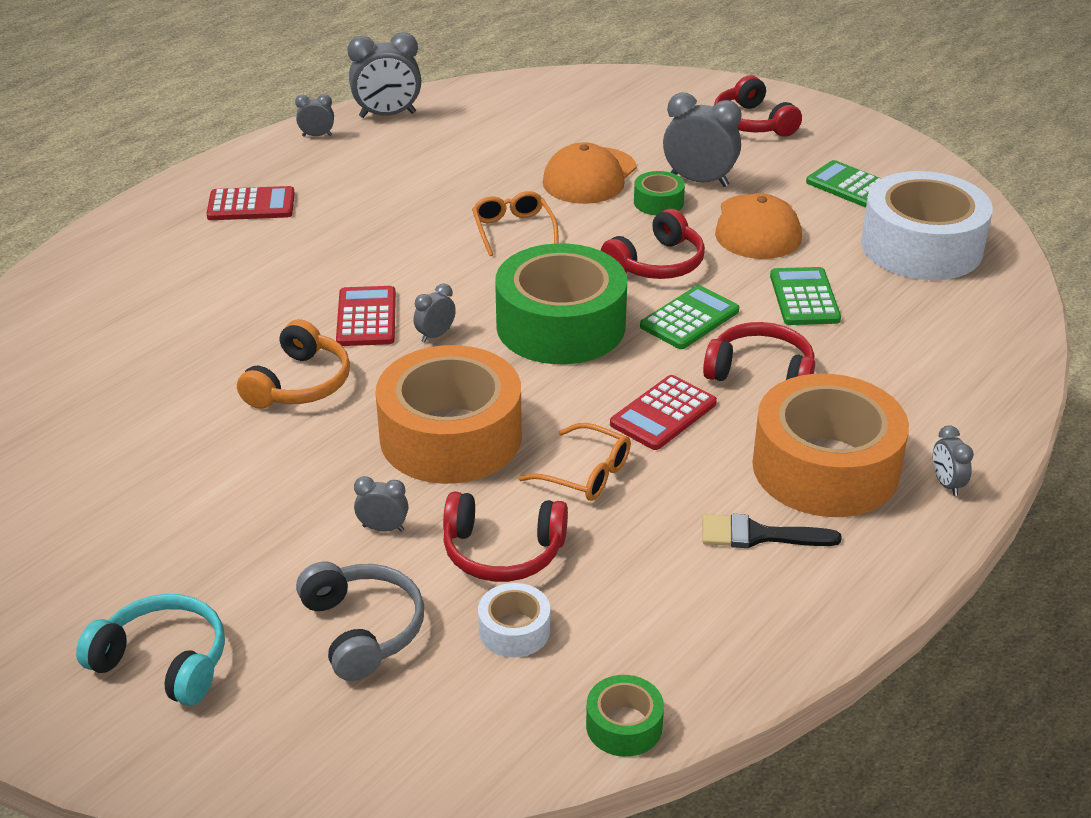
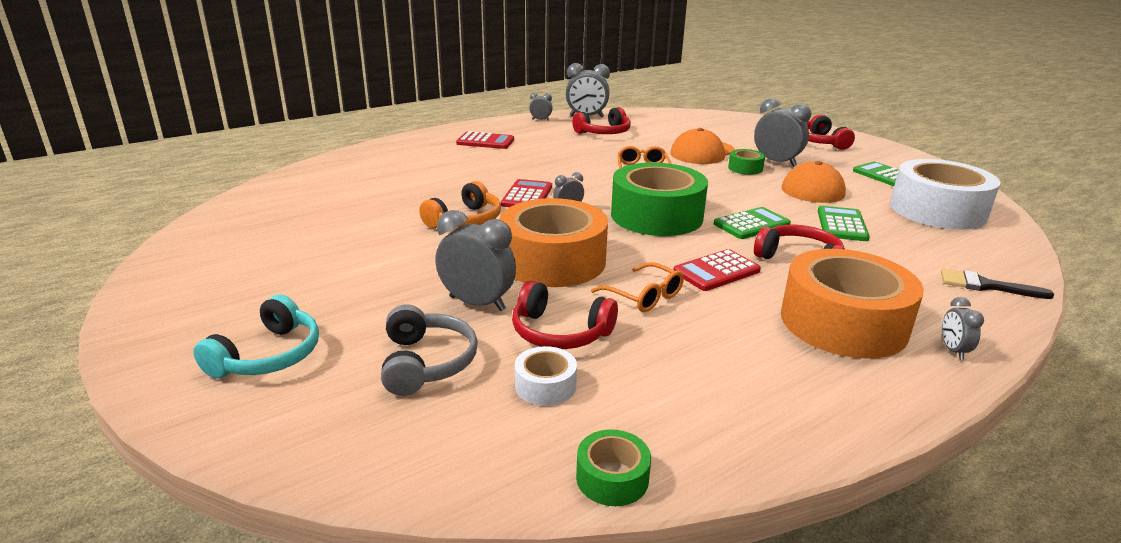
camera: 15 degrees right, 10 degrees down
(163, 662) = (268, 355): turquoise headphones -> turquoise headphones turned 75 degrees clockwise
(383, 528) = (477, 303): grey clock -> grey clock, size x1.94
(657, 263) = (735, 195): red headphones -> red headphones (604, 132)
(758, 535) = (775, 357): black brush -> black brush (985, 285)

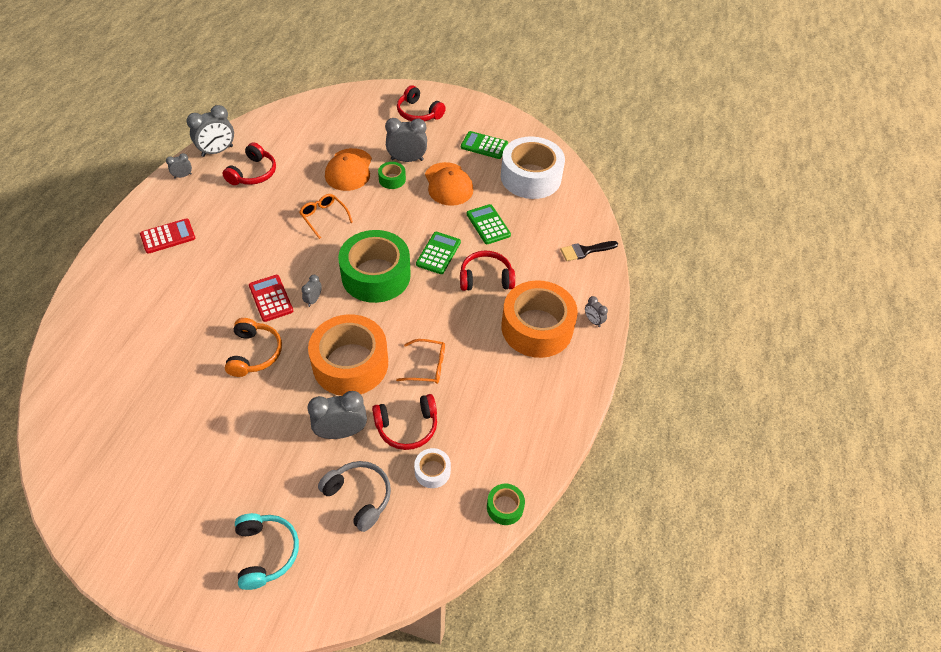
camera: 40 degrees left, 25 degrees up
(716, 271) = (449, 317): red calculator -> none

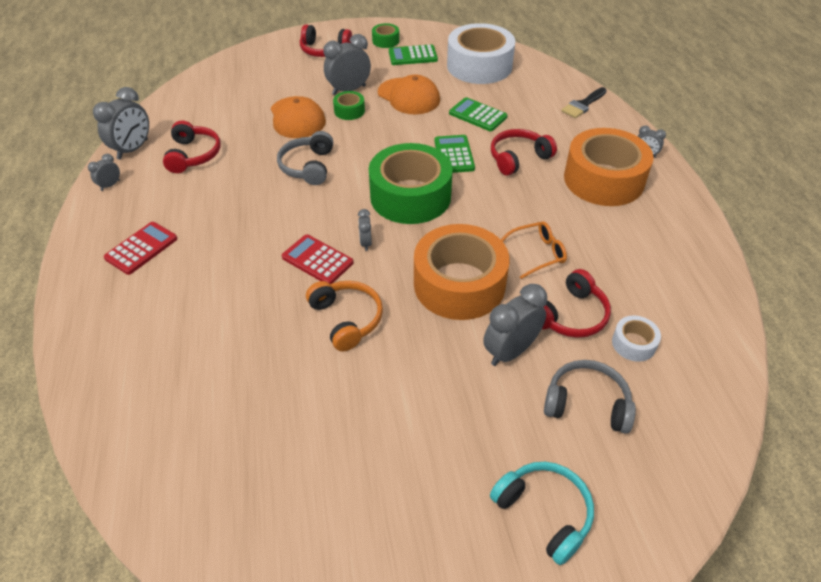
camera: 25 degrees left, 5 degrees down
(324, 217) = (308, 166): orange glasses -> grey headphones
(505, 507) = (729, 342): green tape -> green tape (385, 41)

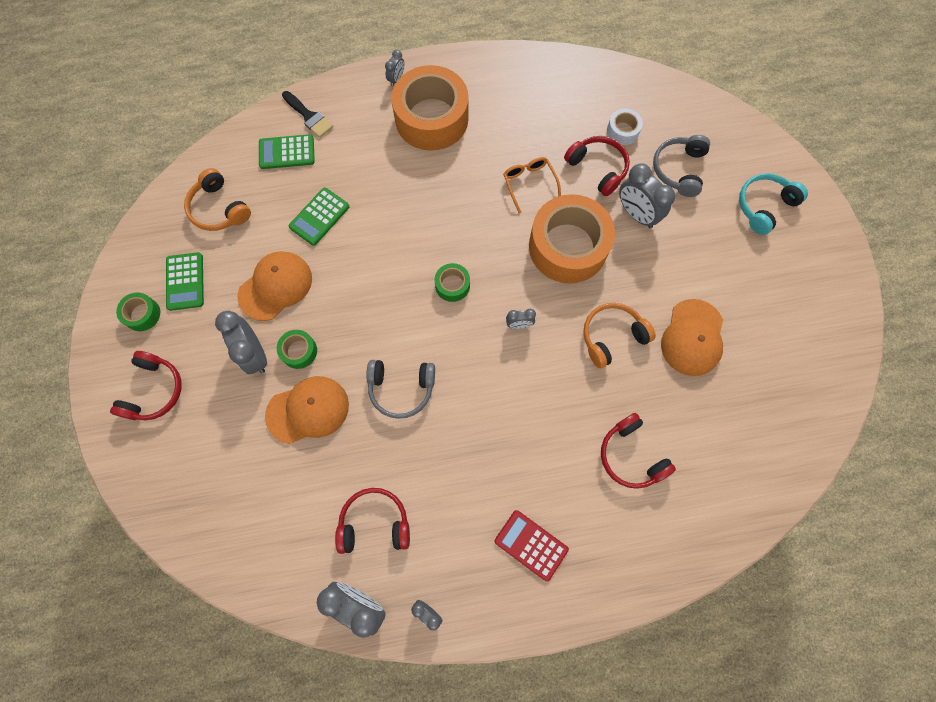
camera: 90 degrees left, 25 degrees up
(317, 260) = (542, 367): red calculator -> none
(339, 399) = (692, 337): none -> orange cap
(410, 196) = (452, 285): green tape -> green tape, size x0.44
(454, 155) = (388, 243): green calculator -> green calculator (287, 152)
(479, 66) = (219, 209): white tape -> orange headphones
(518, 158) = (396, 185): red headphones -> red headphones (631, 455)

